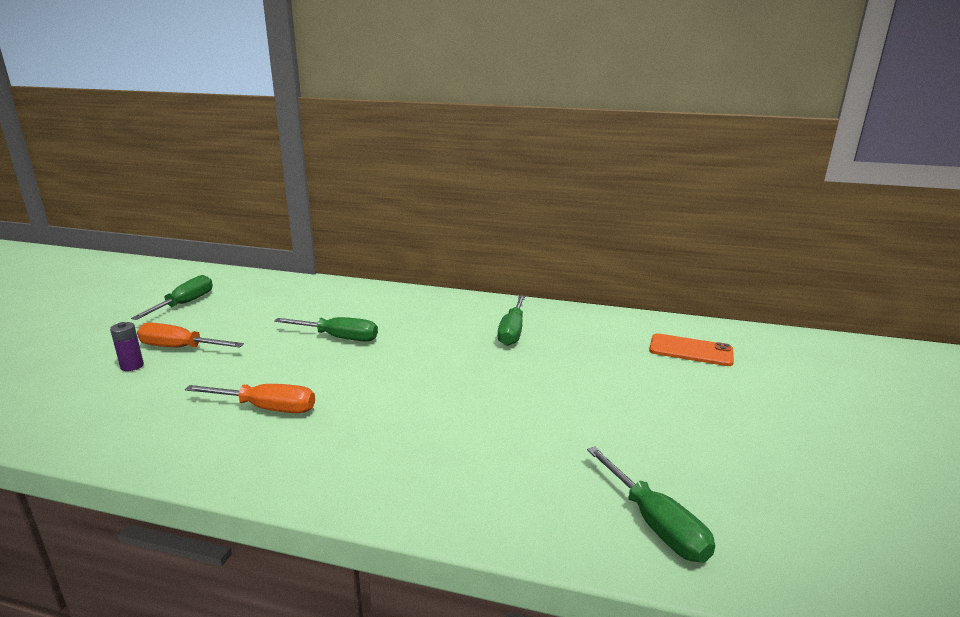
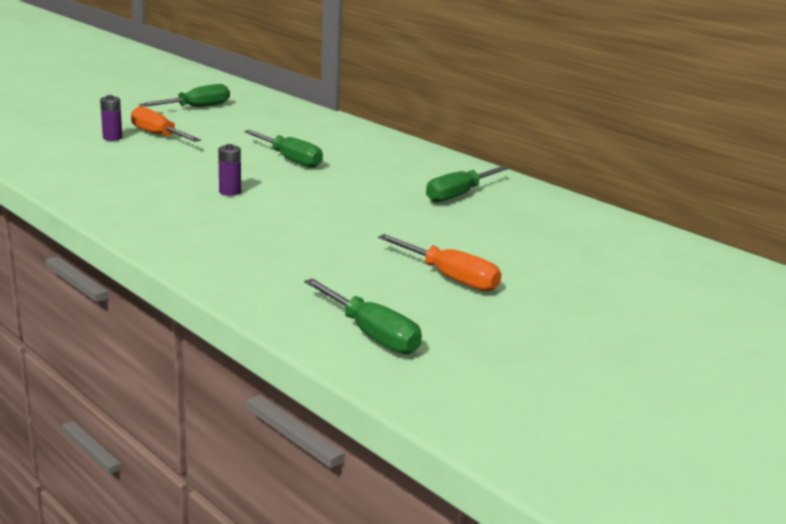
camera: 30 degrees right, 0 degrees up
(266, 408) = (174, 187): orange screwdriver -> orange screwdriver (449, 277)
(328, 395) = (230, 192): none -> purple battery
(654, 523) = (371, 334): green screwdriver -> green screwdriver turned 45 degrees counterclockwise
(690, 350) = (630, 257): orange phone -> none

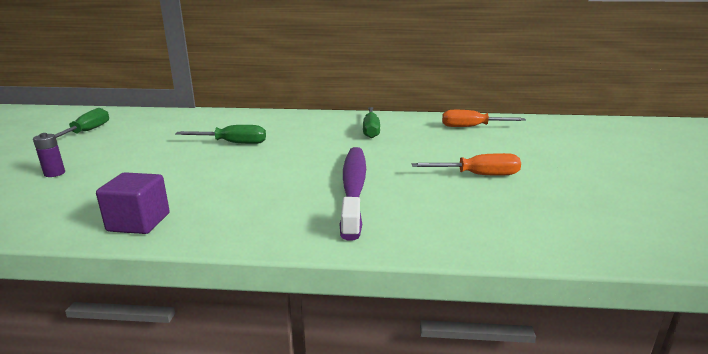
camera: 40 degrees left, 0 degrees up
(99, 195) = (139, 222): none -> purple cube
(158, 135) = (95, 159): orange screwdriver -> orange screwdriver (472, 127)
(230, 192) = (240, 178): purple battery -> none
(300, 237) = (353, 188): none -> purple toothbrush
(371, 334) = (534, 229): green screwdriver -> none

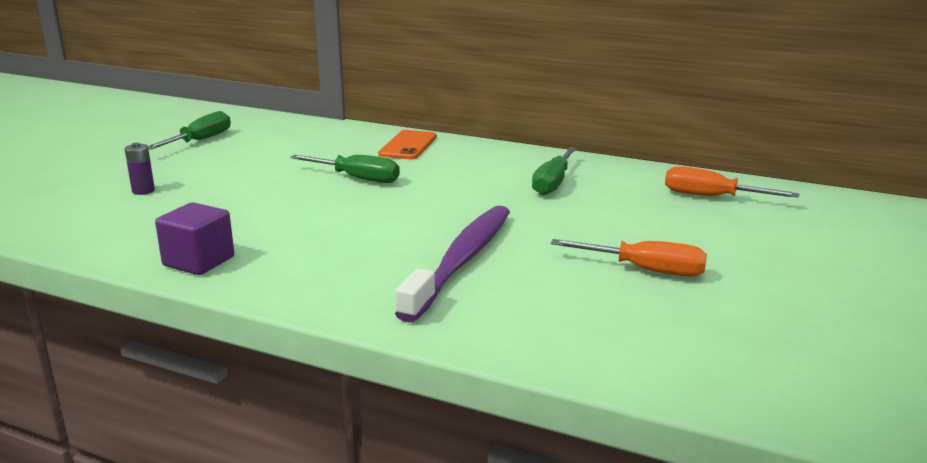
camera: 20 degrees right, 0 degrees up
(254, 118) = (408, 145): none -> orange phone

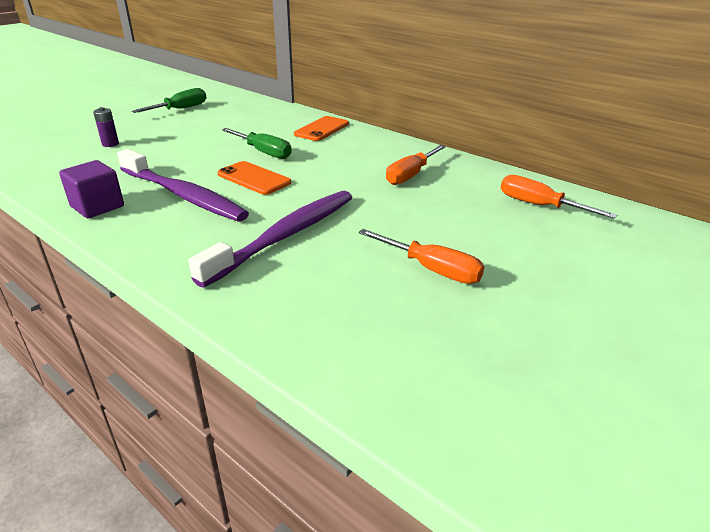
camera: 15 degrees right, 10 degrees up
(299, 236) = (183, 195): none -> purple toothbrush
(371, 208) = (254, 178): none -> orange phone
(553, 183) = (411, 175): green screwdriver -> orange screwdriver

